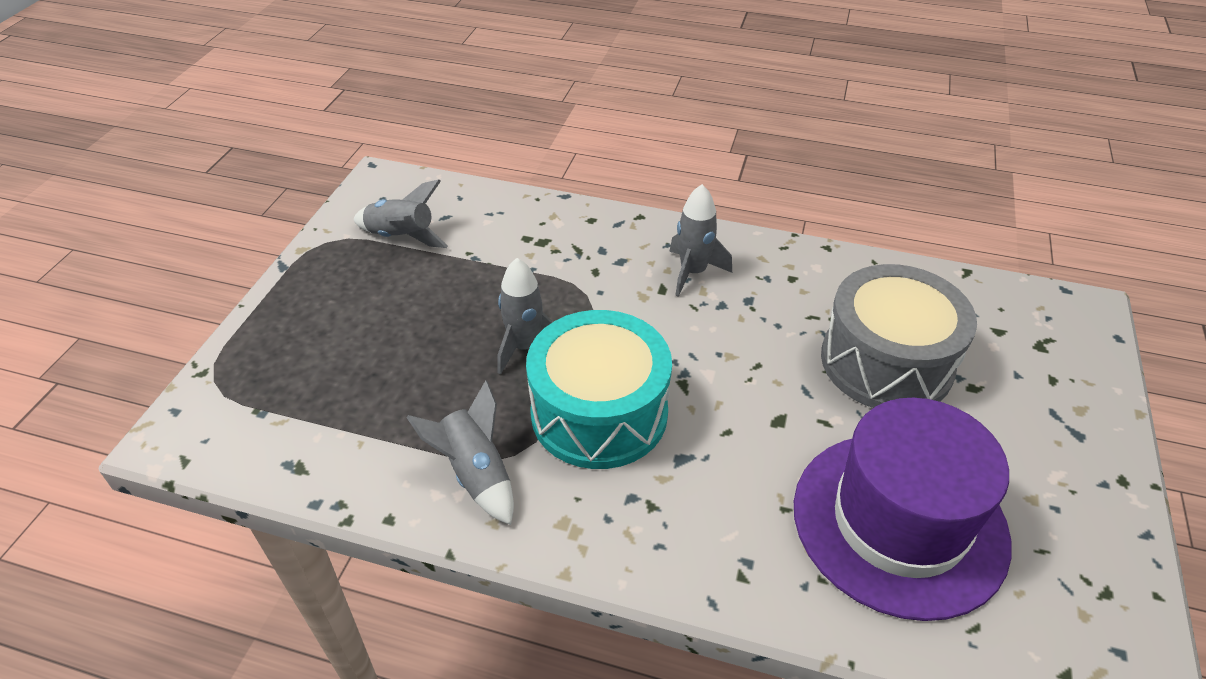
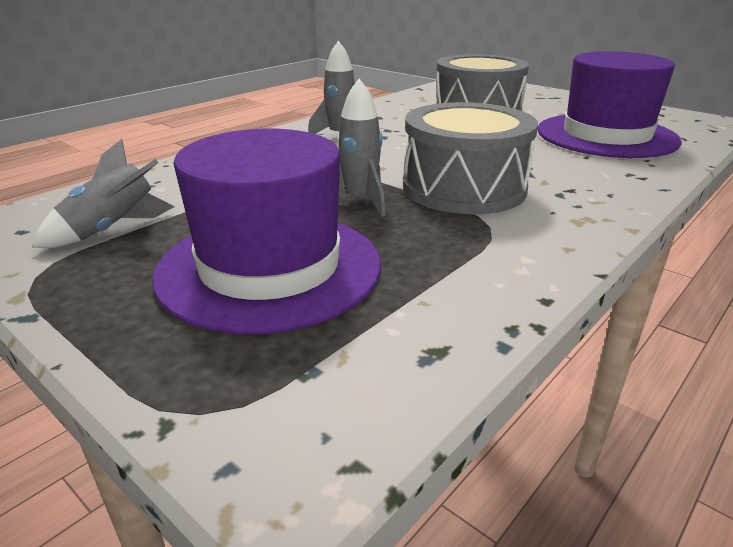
camera: 65 degrees left, 15 degrees down
(377, 341) = (269, 268): none -> purple hat
(476, 473) = (505, 245): grey rocket -> none
(599, 413) = (464, 188): turquoise drum -> grey drum

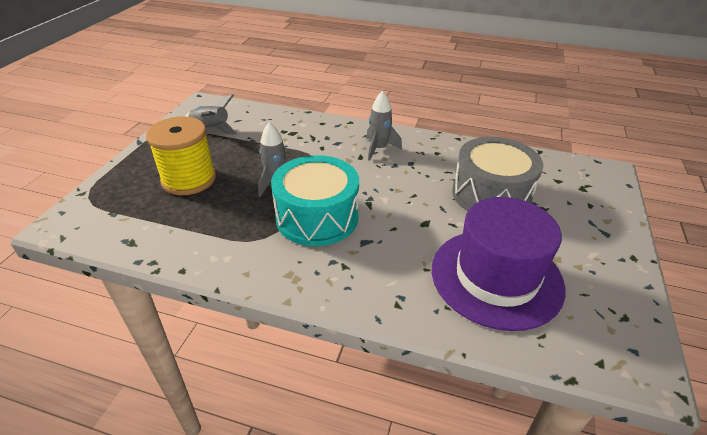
camera: 65 degrees right, 10 degrees up
(269, 268) = (189, 179): purple hat -> yellow spool
(464, 188) = (317, 217): grey drum -> turquoise drum

